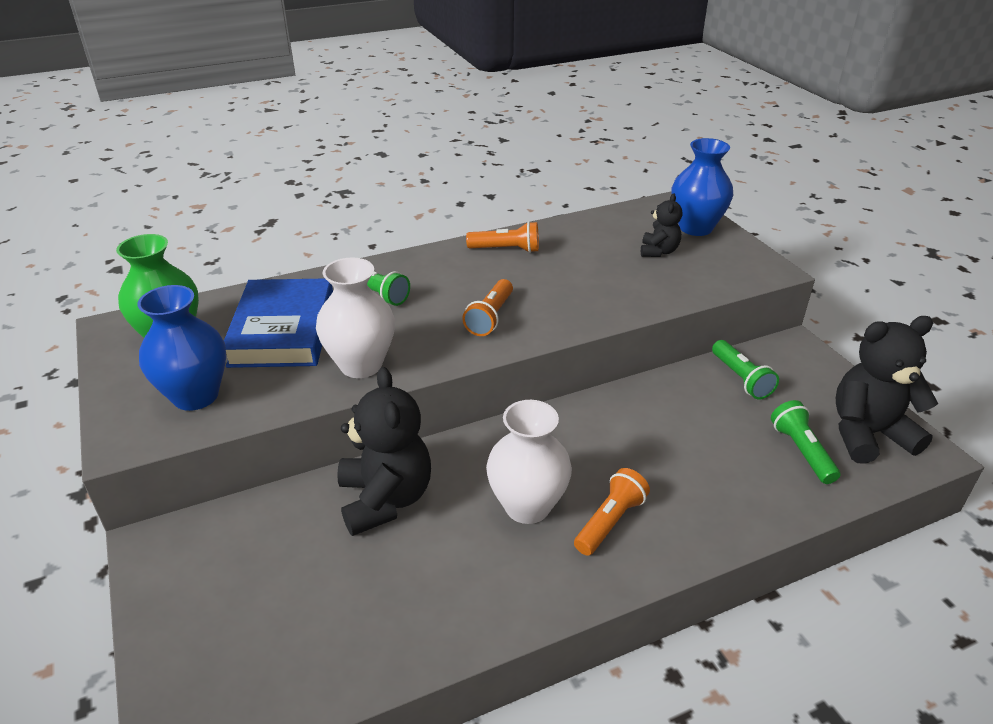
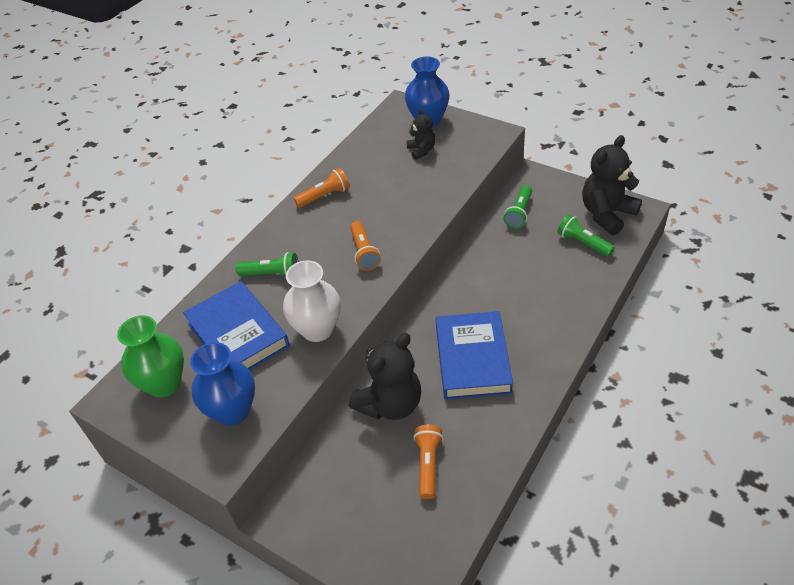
camera: 30 degrees left, 10 degrees up
(385, 499) = (390, 404): black teddy bear -> black teddy bear turned 90 degrees clockwise
(527, 506) = (472, 359): white vase -> blue book
(610, 521) = (522, 341): orange flashlight -> orange flashlight (428, 464)
(741, 379) = (519, 213): green flashlight -> green flashlight turned 75 degrees clockwise

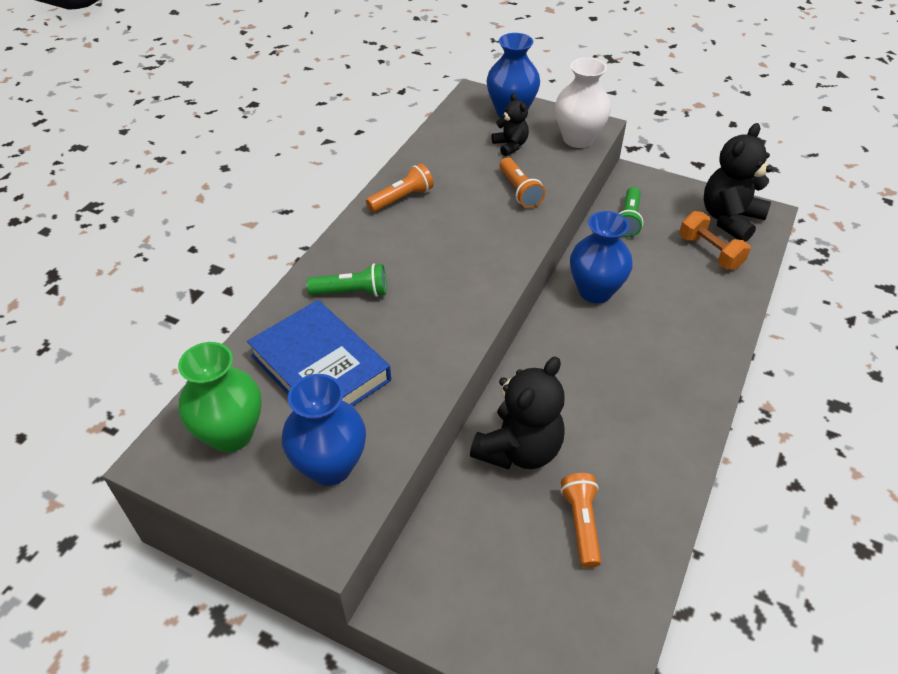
camera: 10 degrees left, 0 degrees up
(317, 329) = (423, 358): white vase -> white vase (578, 139)
(364, 252) = (464, 264): orange flashlight -> orange flashlight (519, 191)
(472, 359) = (609, 391): blue book -> none
(478, 275) = (595, 291): none -> blue vase
(583, 243) = (710, 252): green flashlight -> orange dumbbell

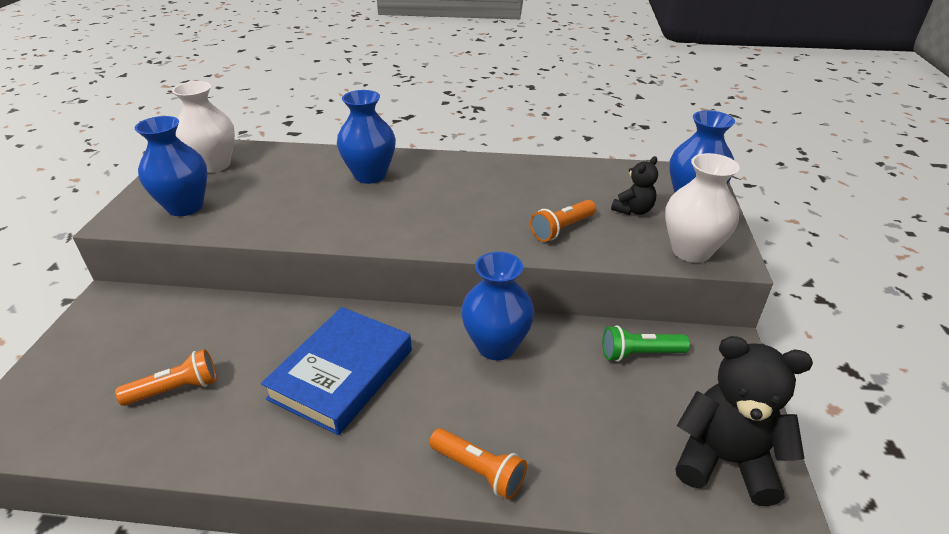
camera: 70 degrees right, 10 degrees down
(231, 434) = (214, 165): green vase -> white vase
(320, 368) = (283, 181): blue book -> blue book (342, 374)
(352, 292) = (370, 175): green flashlight -> blue vase
(402, 198) = (502, 171): orange flashlight -> orange flashlight (479, 471)
(519, 449) = (261, 331): black teddy bear -> none
(710, 252) = (634, 444): orange dumbbell -> none

